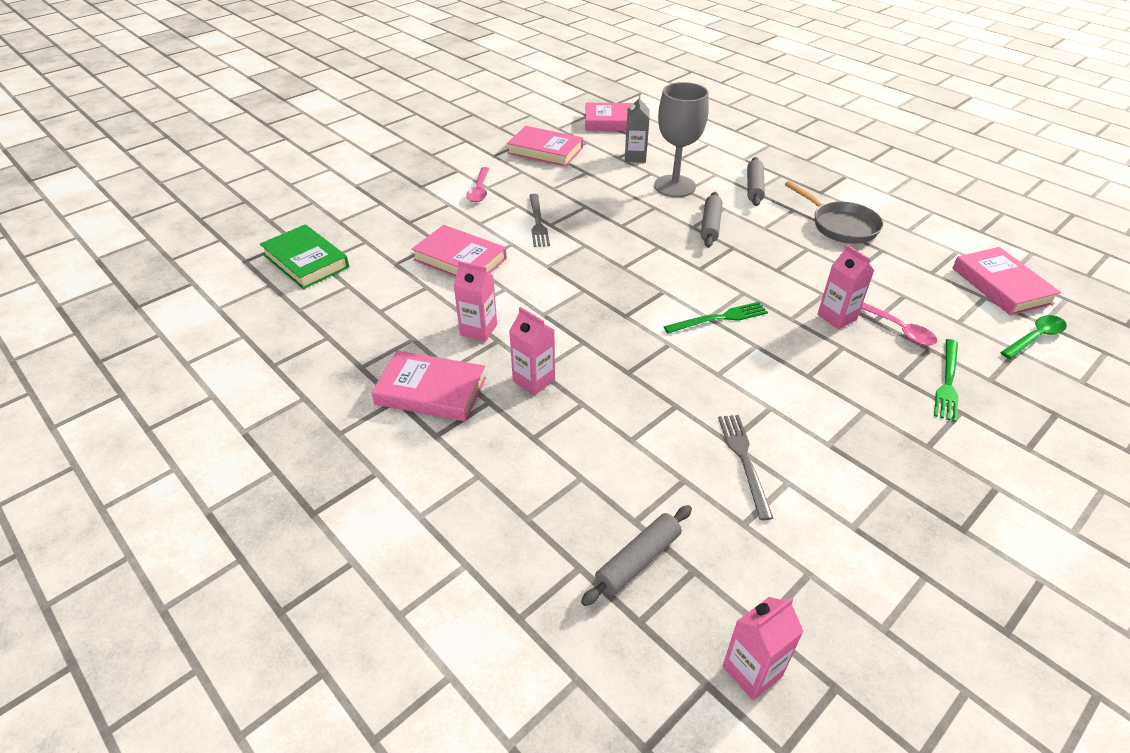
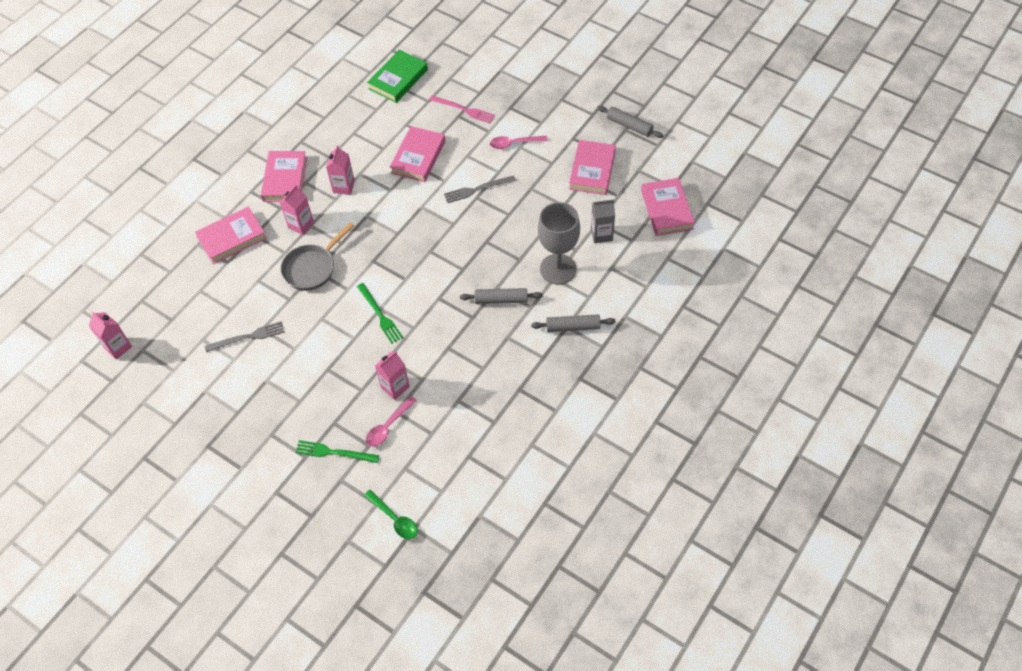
camera: 80 degrees right, 15 degrees up
(401, 217) = (464, 110): none -> pink fork
(638, 560) = (175, 295): grey rolling pin -> grey rolling pin (629, 126)
(840, 226) = (525, 392): grey pan -> grey pan (312, 268)
(1001, 285) = (460, 506): pink book -> pink book (232, 238)

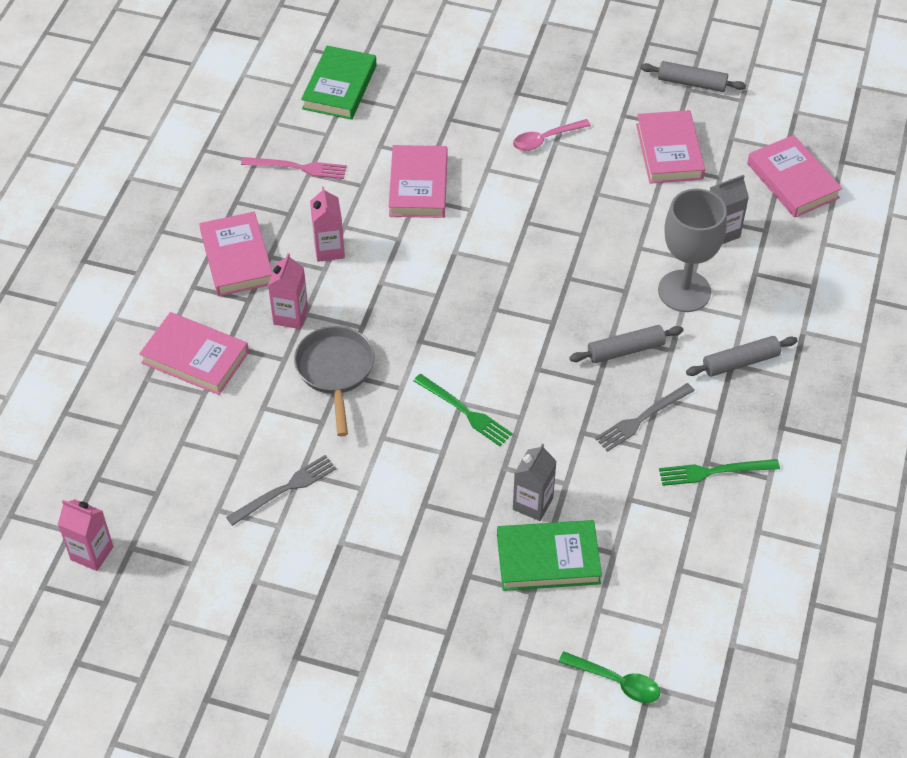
camera: 20 degrees left, 5 degrees down
(232, 238) = (195, 357): pink book -> pink book turned 75 degrees clockwise
(312, 268) = (335, 371): grey pan -> grey pan turned 150 degrees clockwise
(334, 452) = (487, 615): green fork -> green fork (714, 471)
(388, 426) = (548, 559): pink spoon -> green book
(395, 387) = (532, 504): pink carton -> grey carton
(464, 110) = (453, 109): pink fork -> pink fork (298, 167)
(477, 189) = (522, 211): grey fork -> grey fork (642, 419)

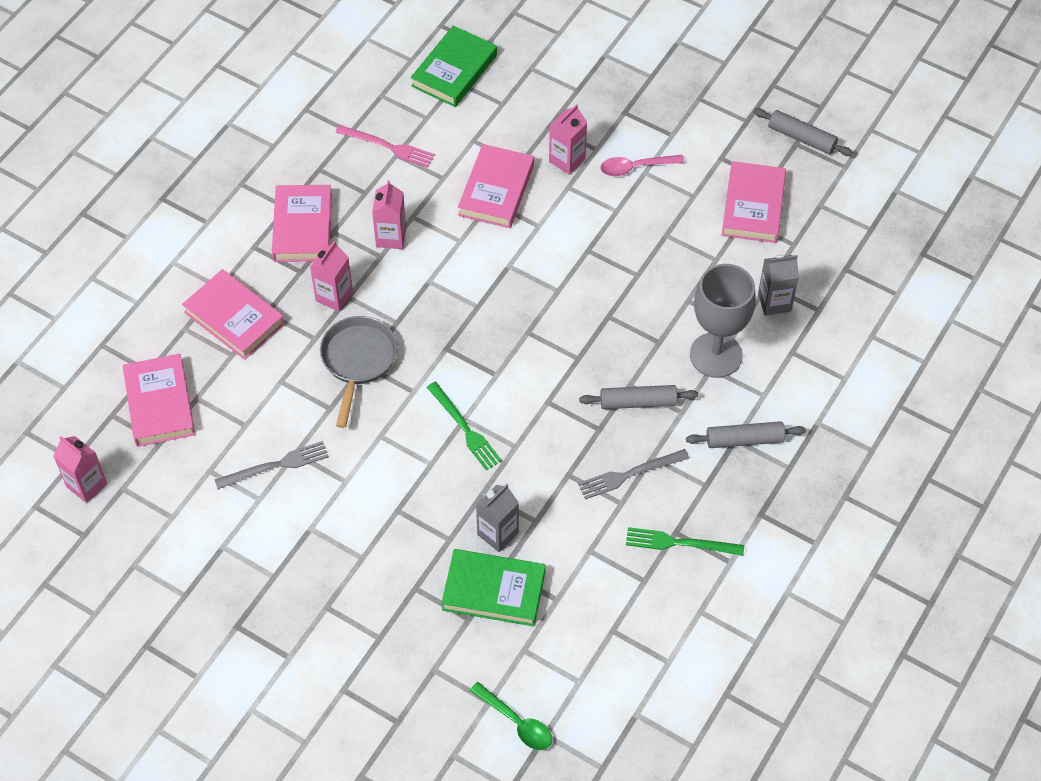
camera: 15 degrees right, 5 degrees up
(477, 145) = (567, 160): none -> pink carton
(792, 180) = (865, 263): pink book -> pink book (159, 404)

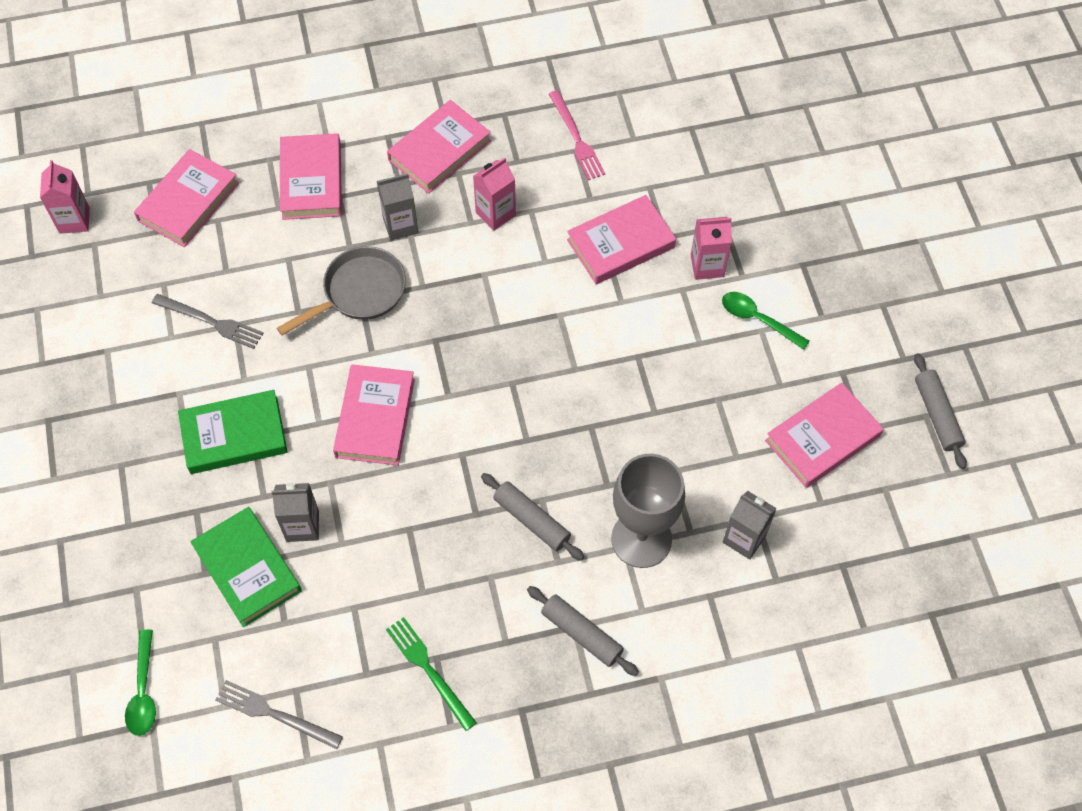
camera: 45 degrees right, 5 degrees up
(334, 296) = (400, 225): pink carton -> grey carton
(454, 70) = (699, 117): green book -> green book (234, 435)
(465, 428) = (375, 418): green fork -> pink book
(629, 474) = (456, 574): grey fork -> grey fork (274, 714)
(635, 167) = (758, 319): pink spoon -> green spoon

